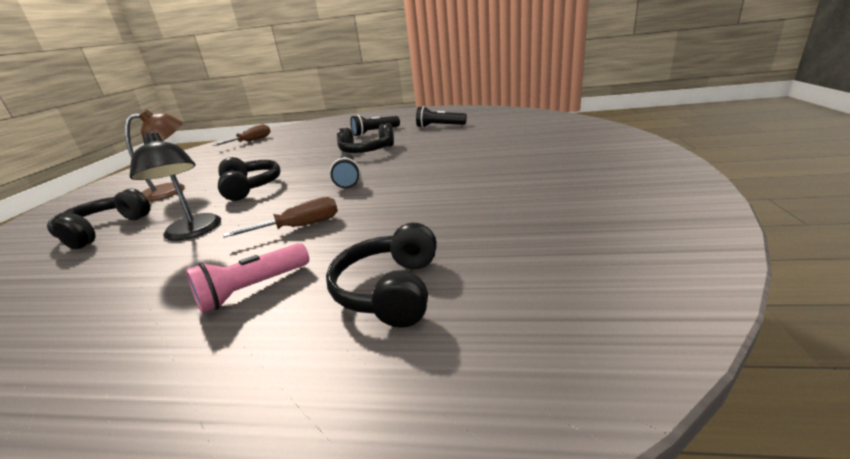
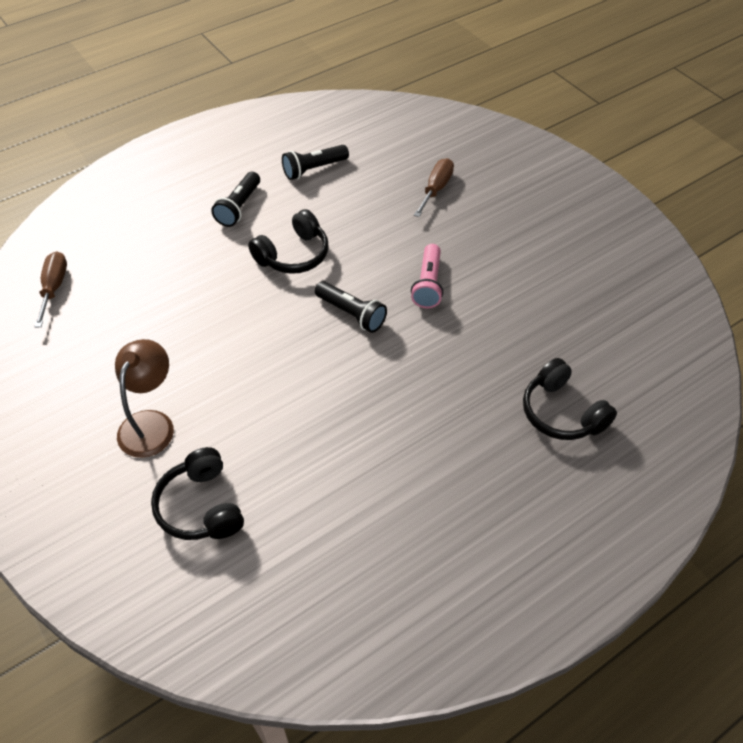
camera: 45 degrees left, 25 degrees up
(193, 232) = (317, 453): black lamp -> none
(250, 187) = (255, 374): black headphones -> none
(253, 289) = (475, 464): pink flashlight -> pink flashlight (428, 284)
(300, 226) = (410, 395): brown screwdriver -> brown screwdriver (436, 189)

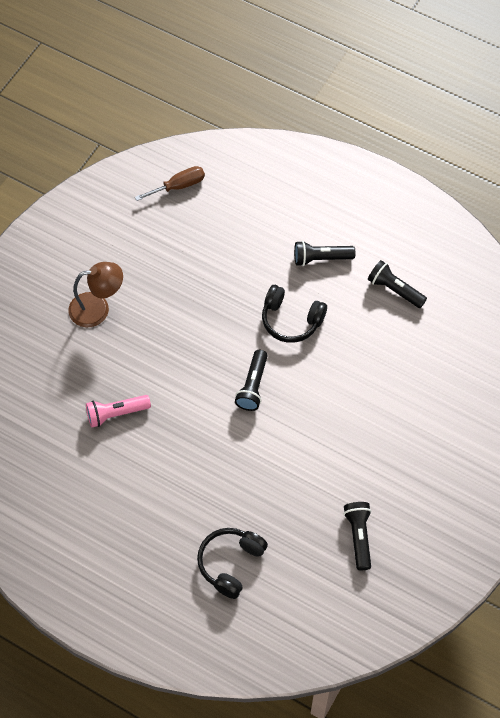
camera: 65 degrees right, 10 degrees up
(201, 506) = (51, 370): black headphones -> none
(428, 284) = (310, 427): pink flashlight -> pink flashlight (116, 414)
(436, 189) = (423, 390): brown screwdriver -> none
(574, 292) = (358, 536): none -> black flashlight

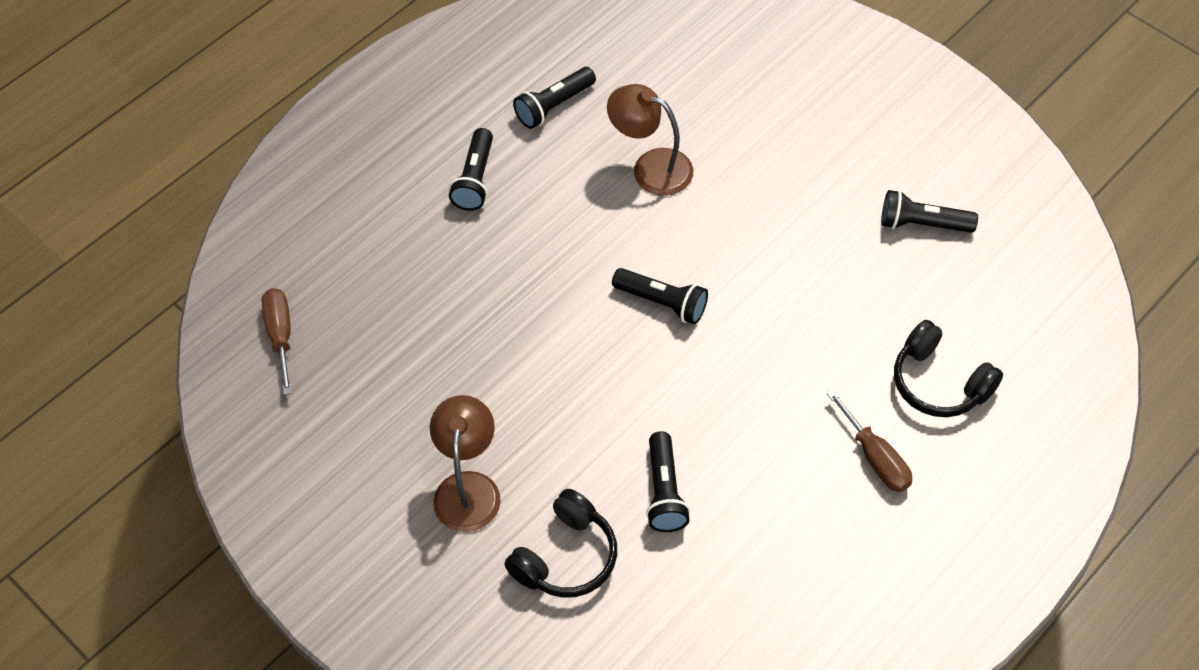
camera: 75 degrees left, 5 degrees down
(116, 414) = (665, 492): pink flashlight -> black flashlight
(165, 531) = (875, 458): none -> brown screwdriver
(291, 320) = (566, 235): black headphones -> black headphones (566, 557)
(359, 358) = (651, 167): none -> brown lamp

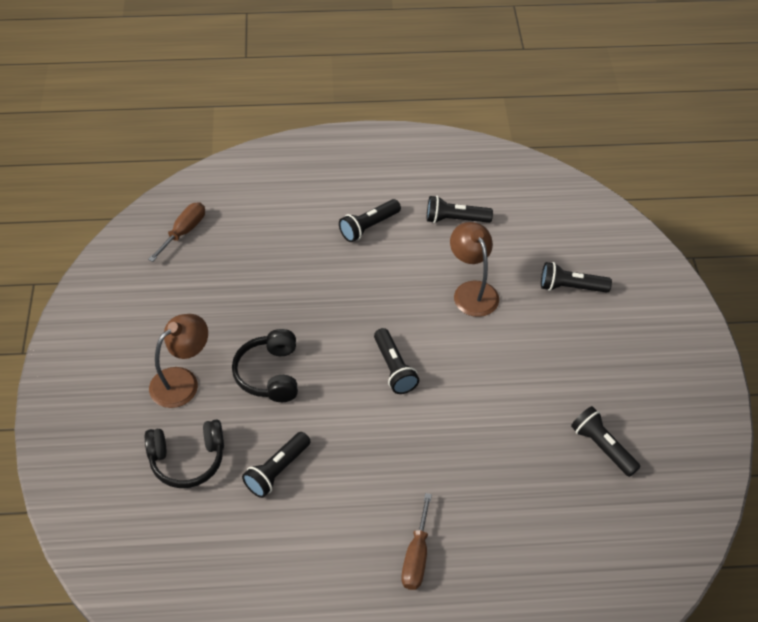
camera: 40 degrees right, 5 degrees down
(737, 93) = (570, 287): none -> black flashlight
(939, 383) = (506, 547): black headphones -> black headphones (269, 374)

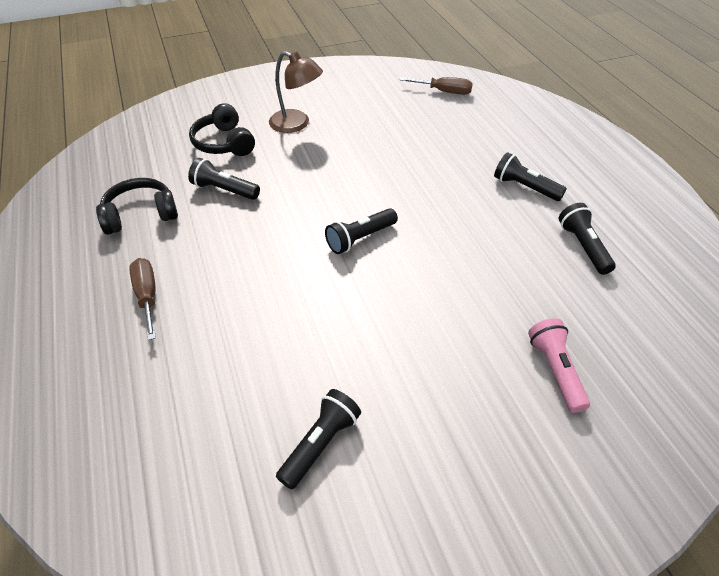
camera: 75 degrees right, 5 degrees down
(269, 374) = (321, 165): black headphones -> black headphones (140, 215)
(416, 556) = (147, 296): brown screwdriver -> brown screwdriver turned 75 degrees clockwise
(472, 291) = (491, 278): brown lamp -> none
(570, 287) = (555, 371): black flashlight -> pink flashlight

